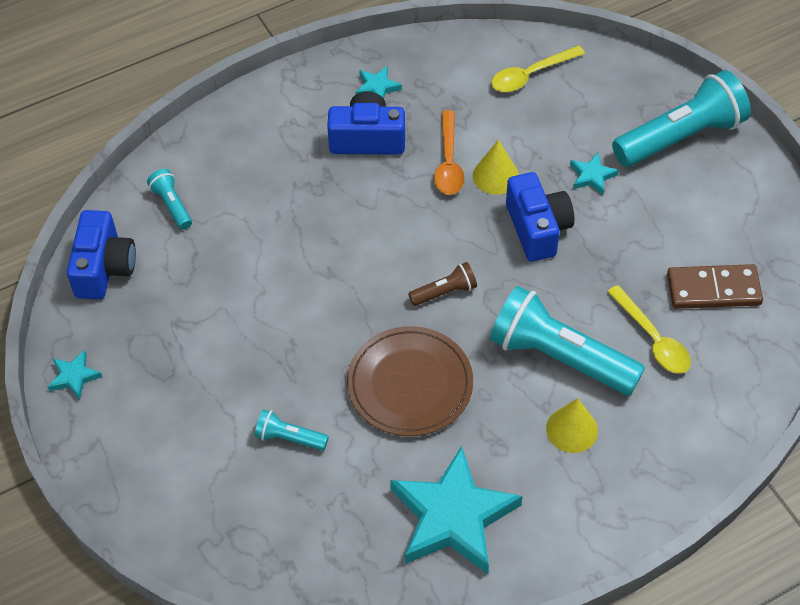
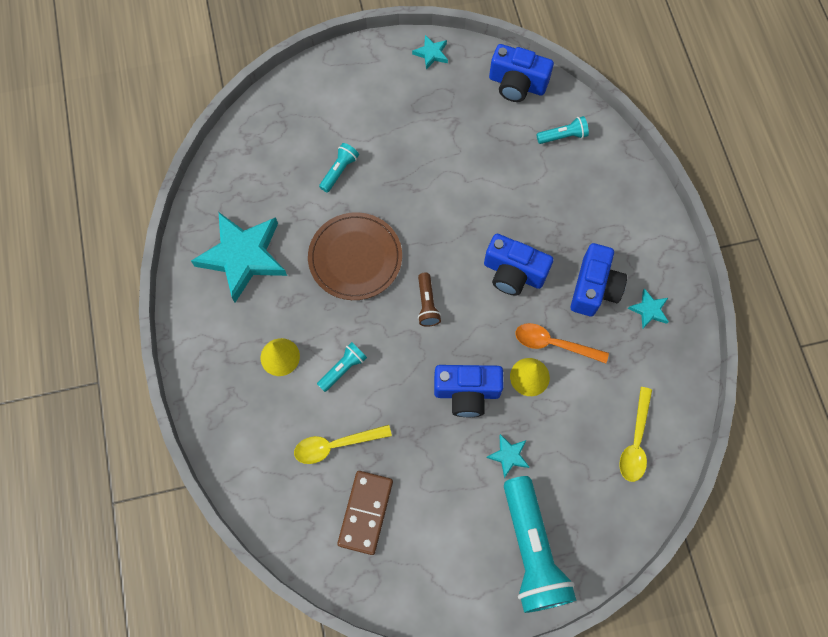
camera: 105 degrees right, 15 degrees up
(374, 216) = (513, 273): none -> blue camera
(530, 75) = (635, 442): yellow spoon -> yellow spoon turned 150 degrees counterclockwise
(559, 357) = (343, 369): turquoise flashlight -> turquoise flashlight, size x0.46

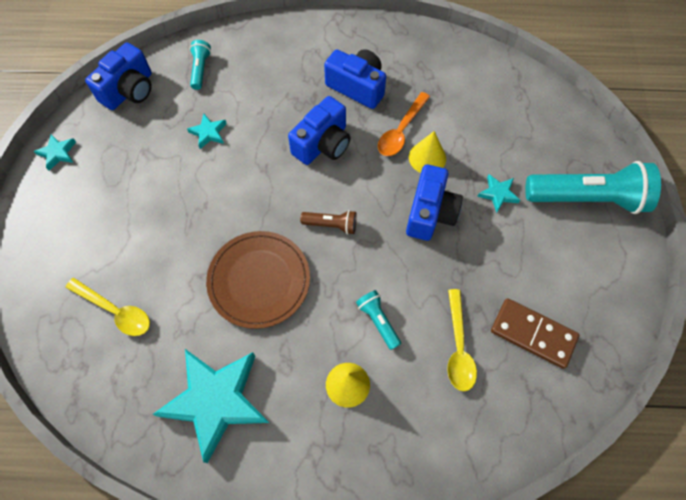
camera: 75 degrees left, 5 degrees down
(339, 171) = (152, 273): turquoise flashlight -> none
(635, 442) = (503, 96): yellow spoon -> yellow spoon (115, 311)
(649, 310) = (389, 54): turquoise star -> turquoise star (208, 133)

